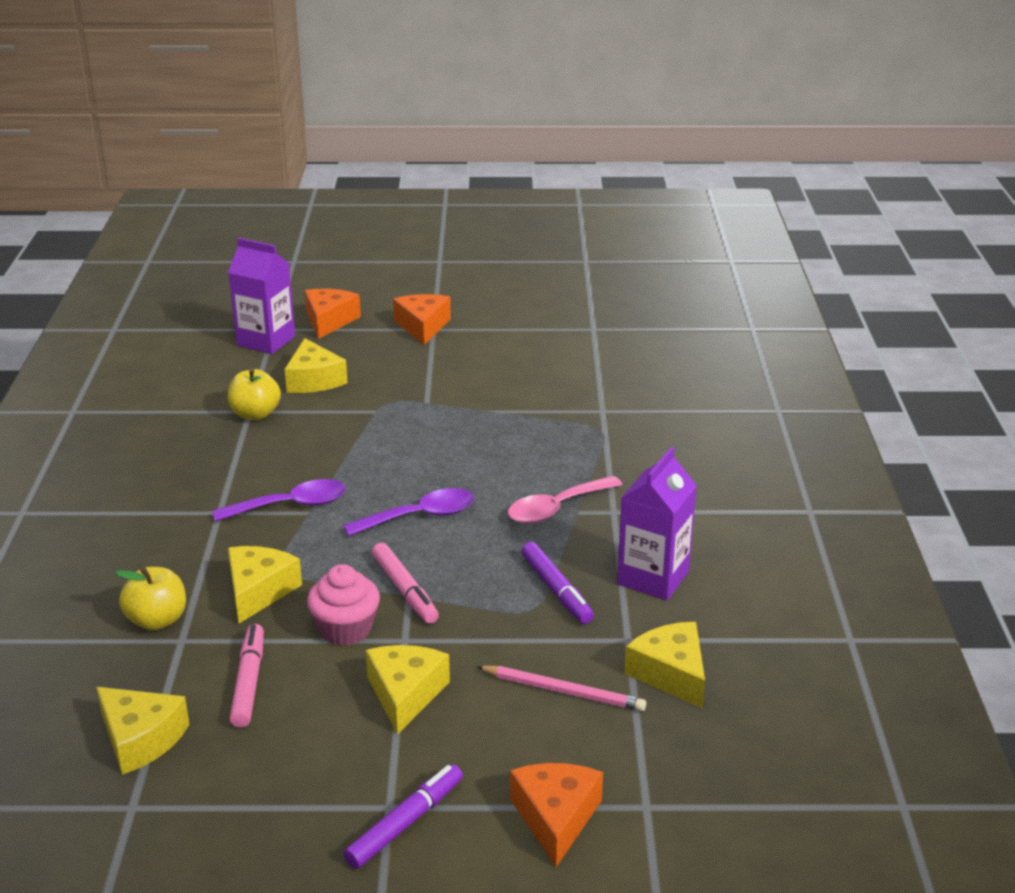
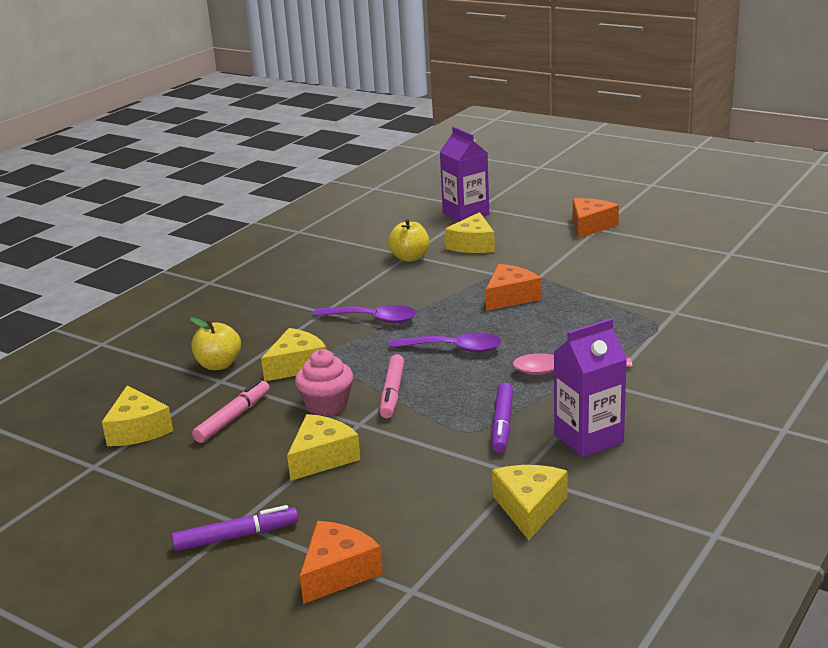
camera: 35 degrees right, 5 degrees down
(329, 321) = (524, 209): orange cheese -> orange cheese (510, 297)
(563, 691) = (434, 492): pink pencil -> none

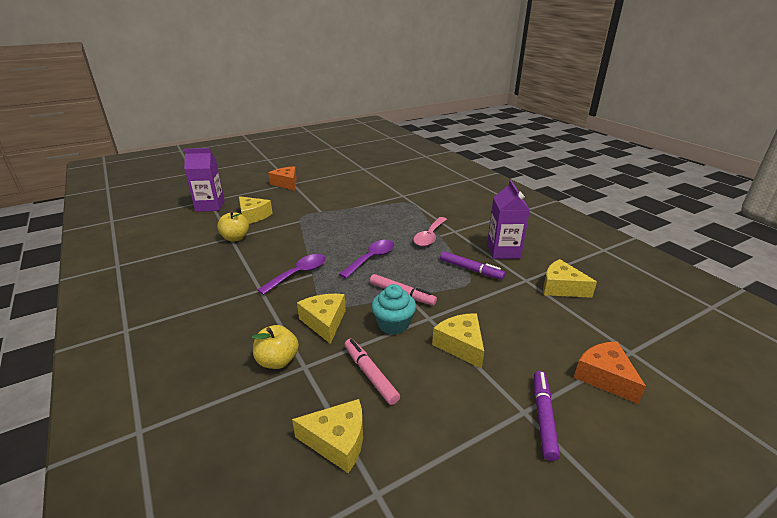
camera: 65 degrees left, 5 degrees up
(327, 405) = (393, 324): pink cupcake -> turquoise cupcake
(510, 297) = (333, 225): orange cheese -> none

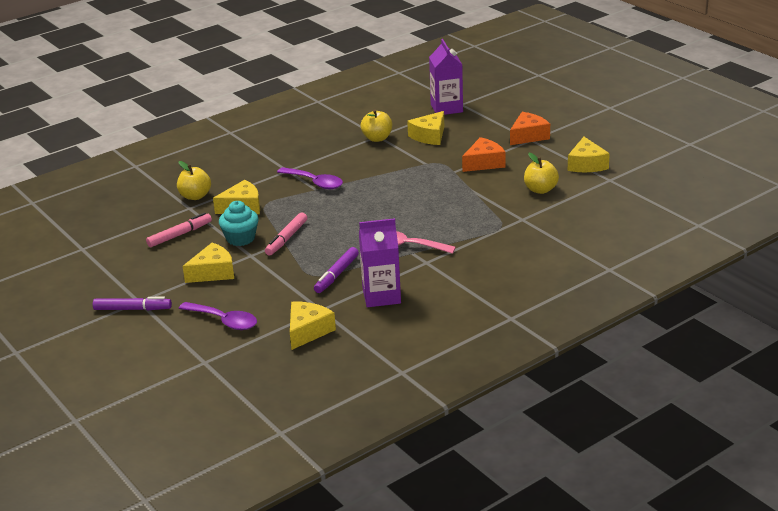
camera: 85 degrees right, 0 degrees up
(337, 441) = (120, 230): yellow cheese -> yellow cheese (586, 164)
(366, 187) = (540, 190): none -> yellow apple
(371, 259) = (349, 216): purple spoon -> purple spoon (224, 321)
(604, 377) = (172, 342): orange cheese -> orange cheese (484, 163)

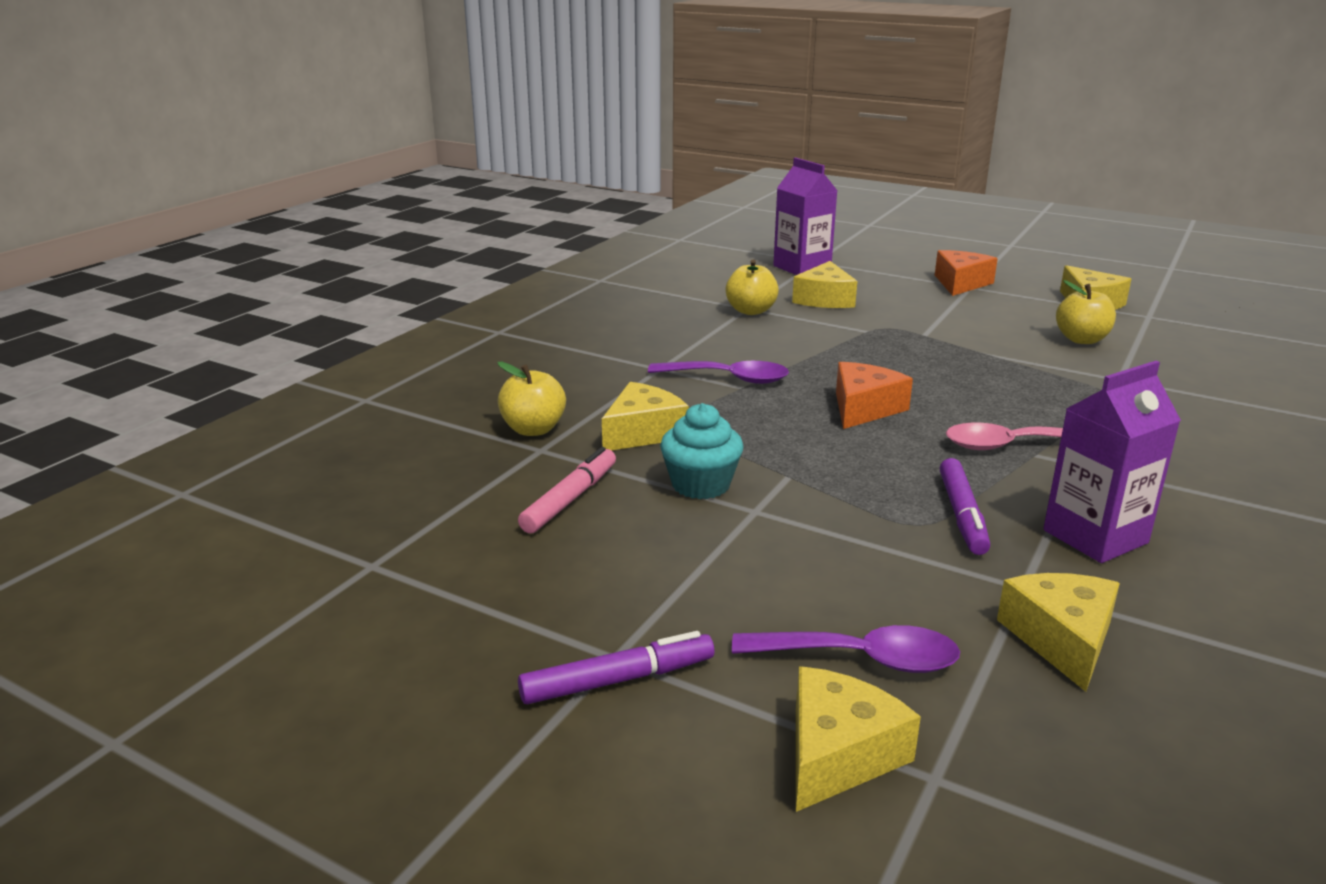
camera: 25 degrees left, 5 degrees down
(213, 272) = (717, 558): yellow cheese -> yellow cheese (838, 754)
(286, 238) = (788, 470): pink marker -> none
(484, 163) = (951, 319): orange cheese -> orange cheese (864, 408)

